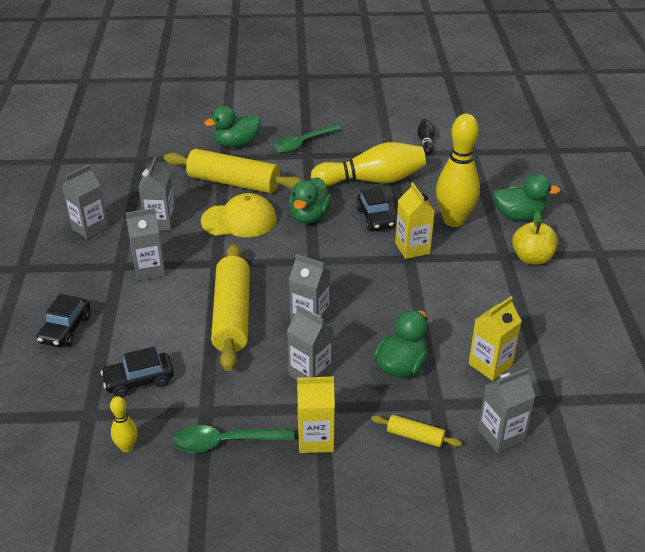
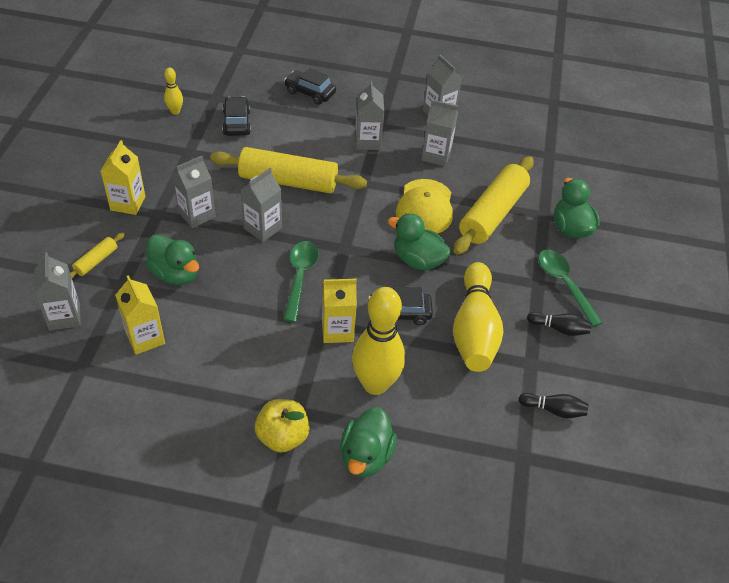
camera: 100 degrees right, 10 degrees up
(225, 442) = (152, 157): green spoon -> green spoon (300, 277)
(350, 143) = (559, 329): none -> black bowling pin

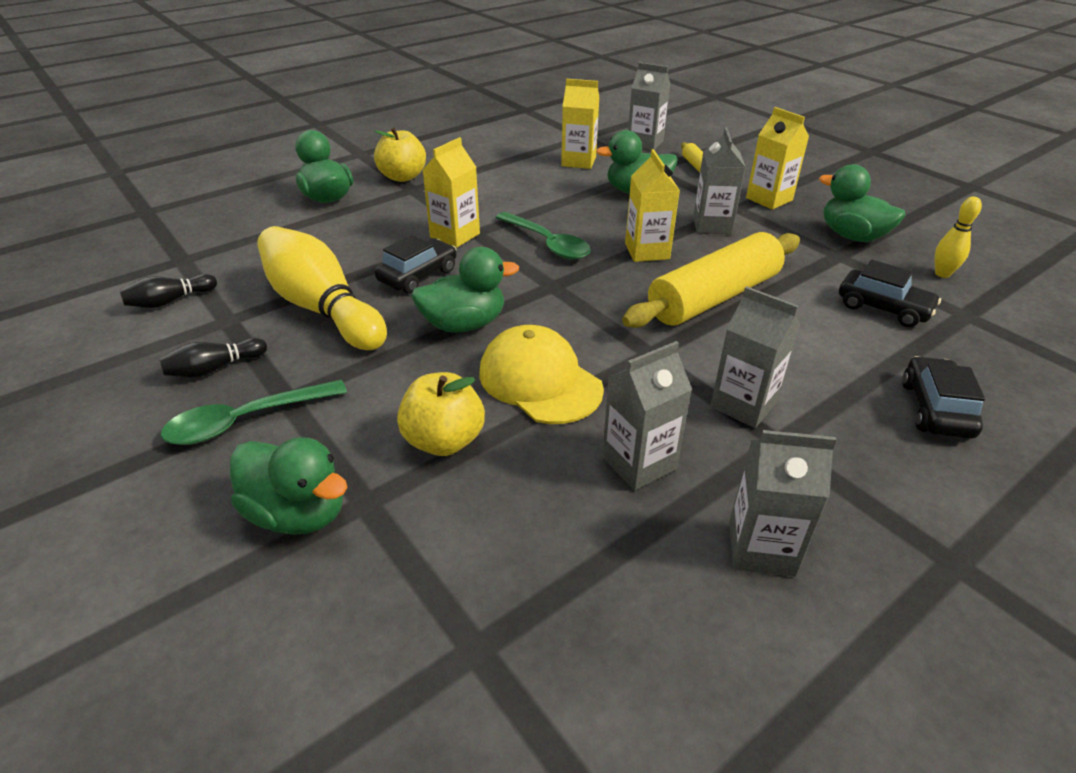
camera: 135 degrees right, 10 degrees down
(155, 153) = (852, 236): none -> green duck
(262, 228) = (647, 251): grey carton -> yellow carton
(310, 93) = (935, 409): black car -> black car turned 60 degrees counterclockwise
(375, 384) = (372, 228): yellow bowling pin -> none
(493, 214) = (444, 440): yellow rolling pin -> yellow apple
(564, 284) = (246, 421): green spoon -> green spoon turned 135 degrees clockwise

